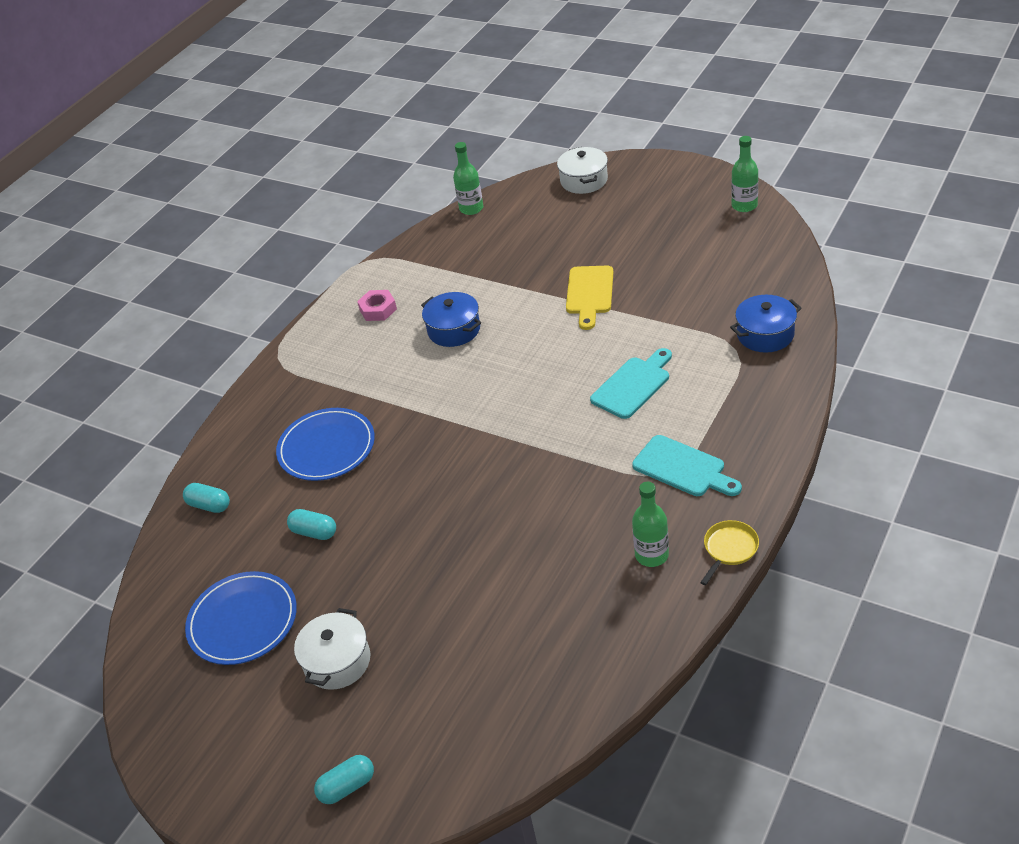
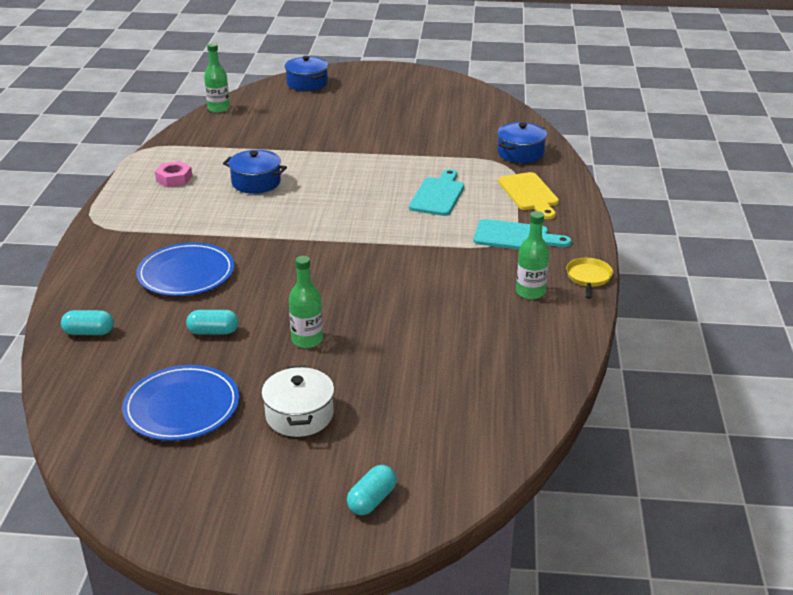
camera: 30 degrees left, 10 degrees down
(584, 180) = (307, 83): white pot -> blue pot
(589, 293) = (361, 147): yellow cutting board -> yellow cutting board (529, 194)
(744, 205) = (449, 85): green bottle -> green bottle (307, 340)

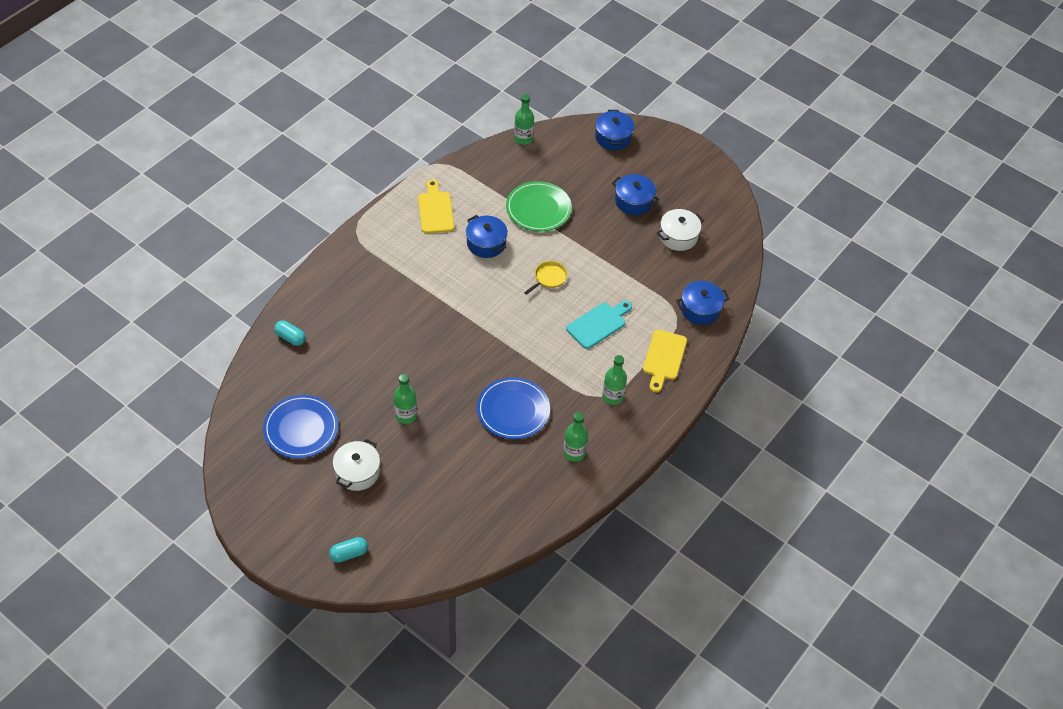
camera: 30 degrees right, 20 degrees up
(174, 179) = (435, 210): pink nut -> yellow cutting board
(186, 273) = (378, 315): blue plate -> blue plate (513, 410)
(213, 332) = (358, 377): turquoise capsule -> none
(285, 144) = (538, 209): none -> green plate
(373, 112) = (633, 201): none -> blue pot
(442, 119) = (678, 236): none -> white pot
(515, 237) = (612, 396): turquoise cutting board -> green bottle
(588, 277) = (624, 462): yellow pan -> yellow pan (549, 278)

